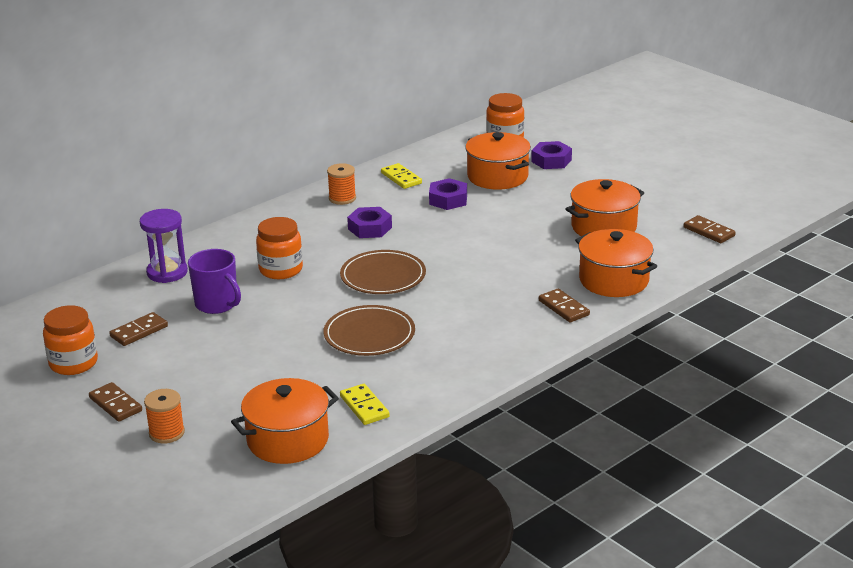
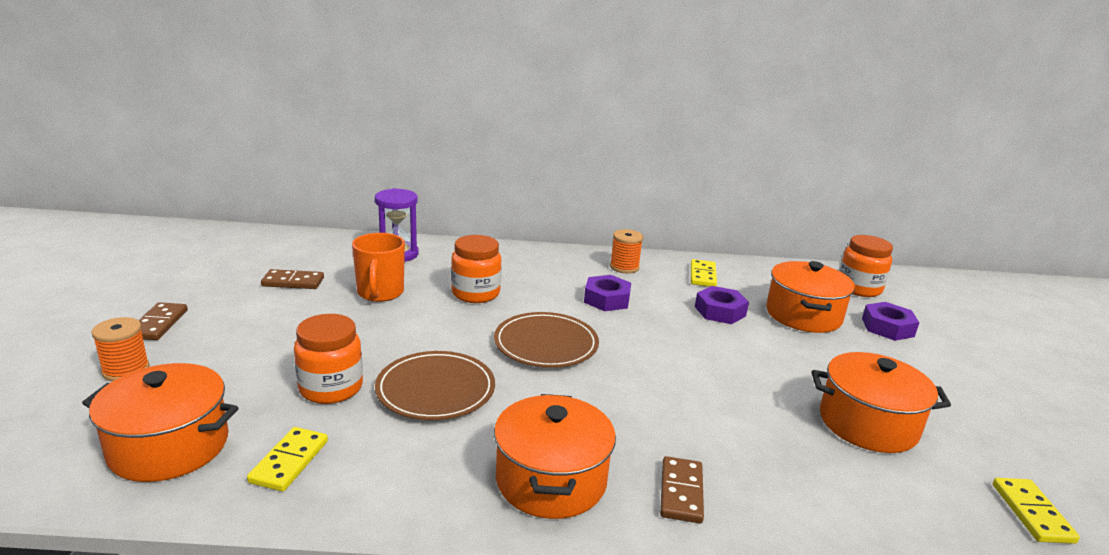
camera: 40 degrees right, 5 degrees down
(73, 363) = (211, 279): orange jar -> orange jar (331, 388)
(217, 304) = (380, 293): purple mug -> orange mug
(614, 280) = (798, 497): orange pot -> orange pot (551, 480)
(709, 231) = (1032, 513): brown domino -> yellow domino

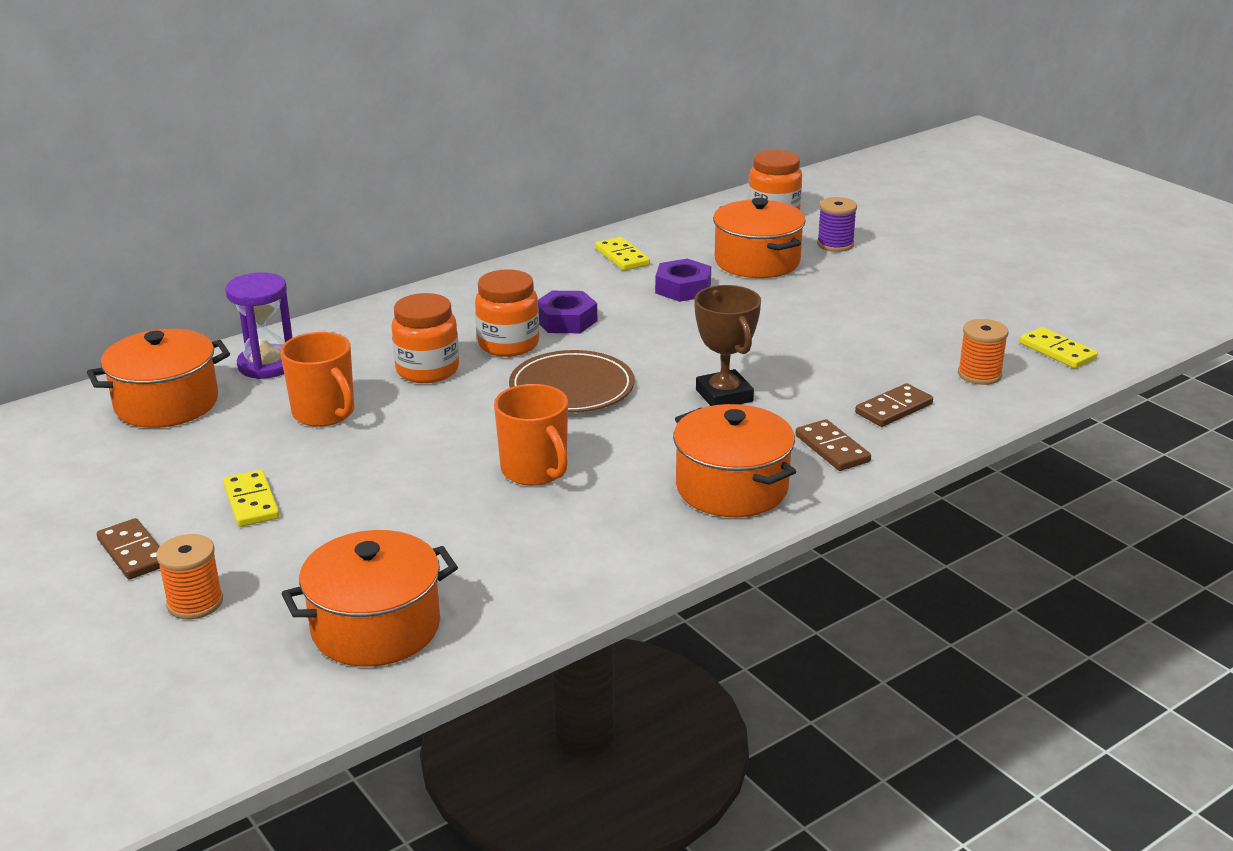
camera: 35 degrees left, 5 degrees up
(289, 461) = (505, 582): yellow domino -> yellow domino (251, 502)
(293, 282) = (202, 446): brown domino -> brown domino (894, 409)
(331, 388) = (437, 515): orange jar -> orange jar (508, 344)
(435, 389) = (535, 471): brown plate -> orange mug
(624, 267) = (535, 279): orange spool -> orange spool (979, 374)
(647, 401) = (724, 395): none -> brown trophy
(868, 424) = (902, 336): orange pot -> orange pot (167, 403)
(887, 327) = (835, 244): purple nut -> purple spool

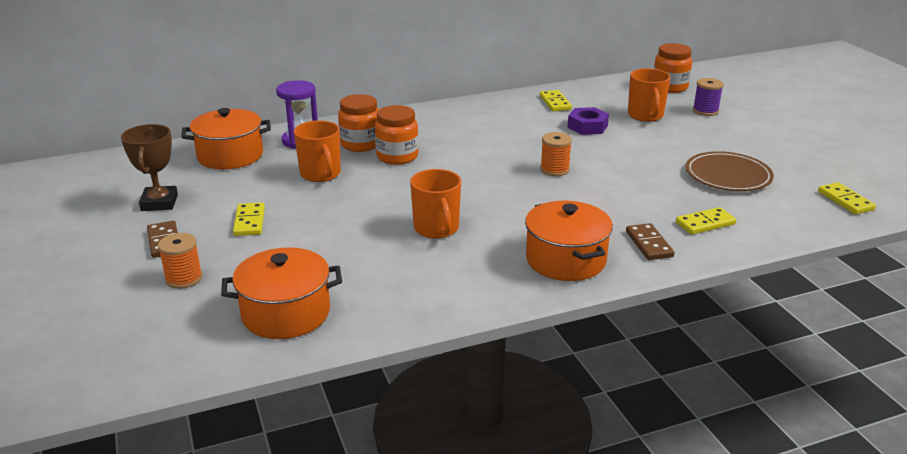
camera: 15 degrees right, 0 degrees up
(508, 344) = (456, 147): orange jar -> orange jar (360, 144)
(566, 320) = (500, 137): purple nut -> none
(571, 387) = (485, 179): brown plate -> brown plate (728, 175)
(724, 395) = (586, 198): brown trophy -> brown trophy (159, 203)
(757, 261) = (645, 116): orange pot -> orange mug
(894, 409) = (705, 223): brown domino -> yellow domino
(979, 374) = (779, 209): orange spool -> orange spool (554, 170)

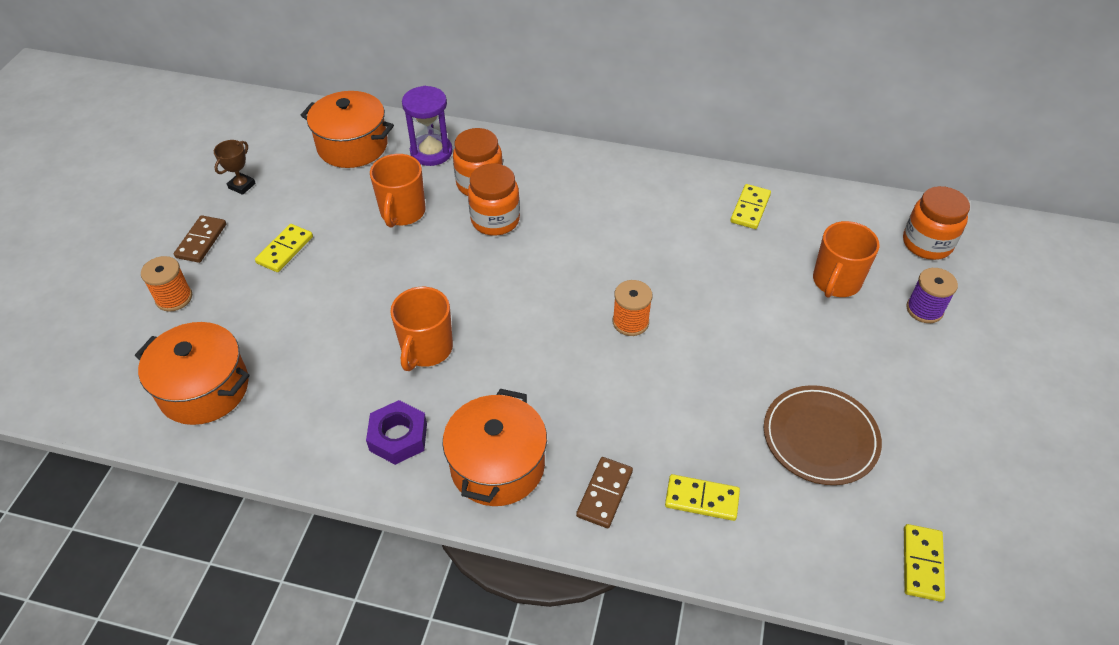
camera: 35 degrees right, 20 degrees up
(159, 203) = (242, 186): brown trophy -> brown trophy, size x0.61
(587, 126) = (744, 268): purple nut -> purple nut (398, 437)

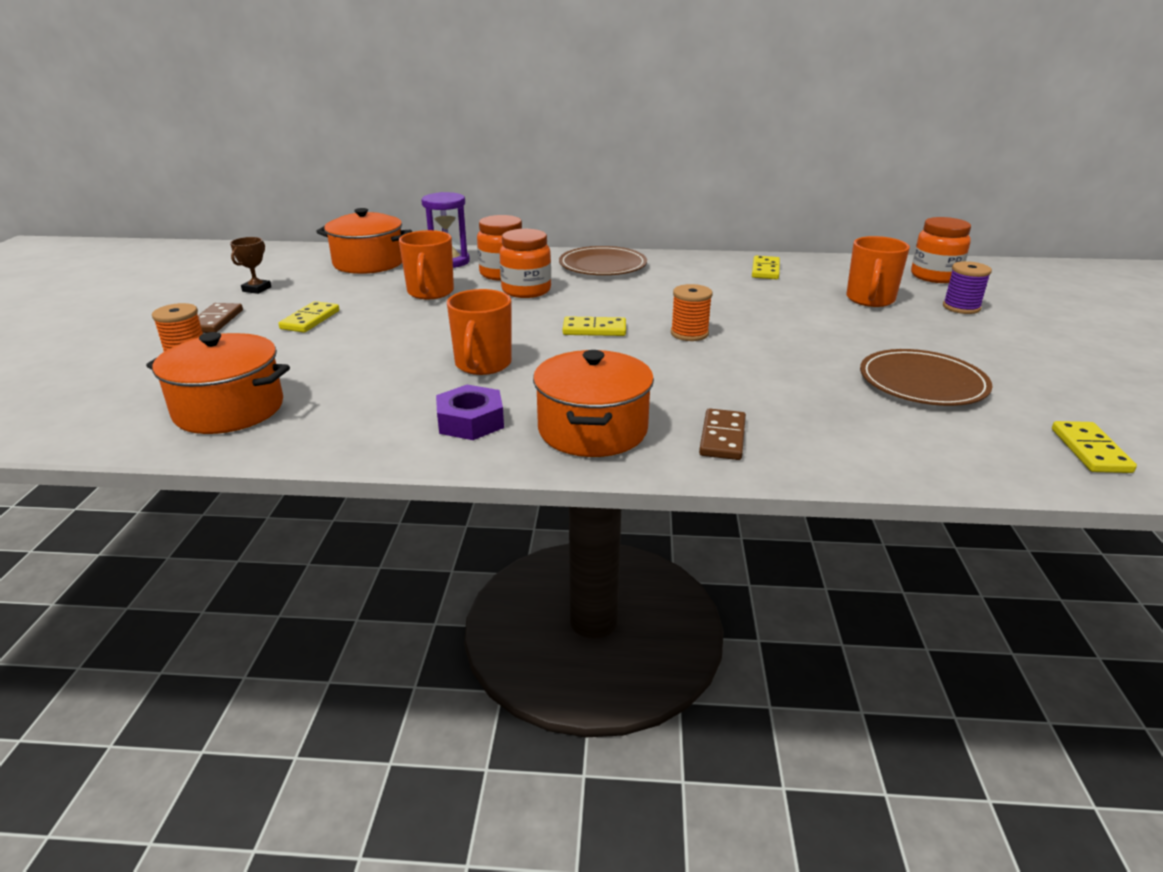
camera: 10 degrees left, 20 degrees down
(584, 178) = (602, 265): none -> brown plate
(701, 499) = (830, 431): yellow domino -> yellow domino (594, 330)

